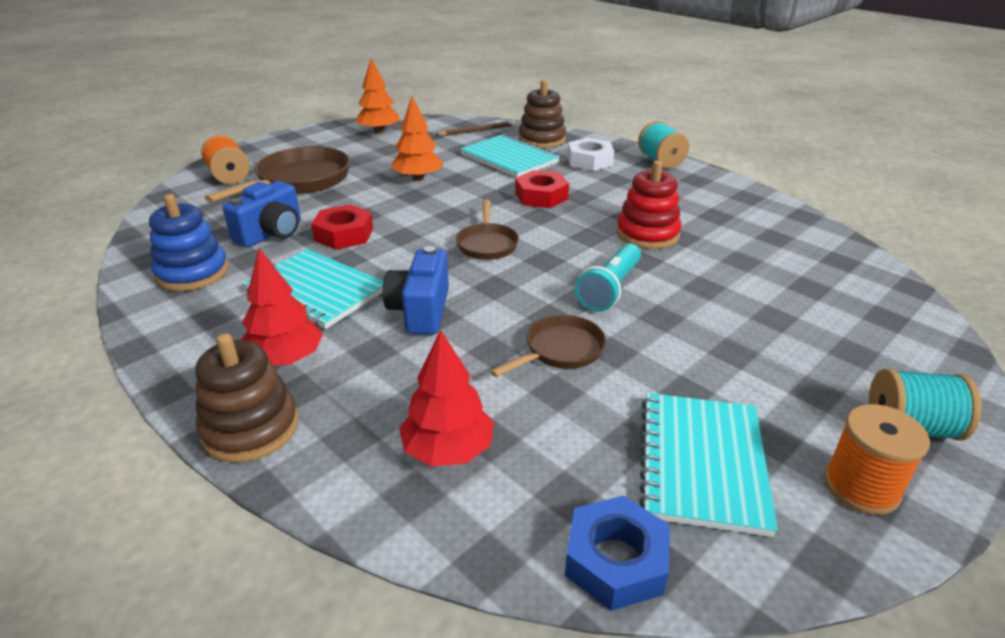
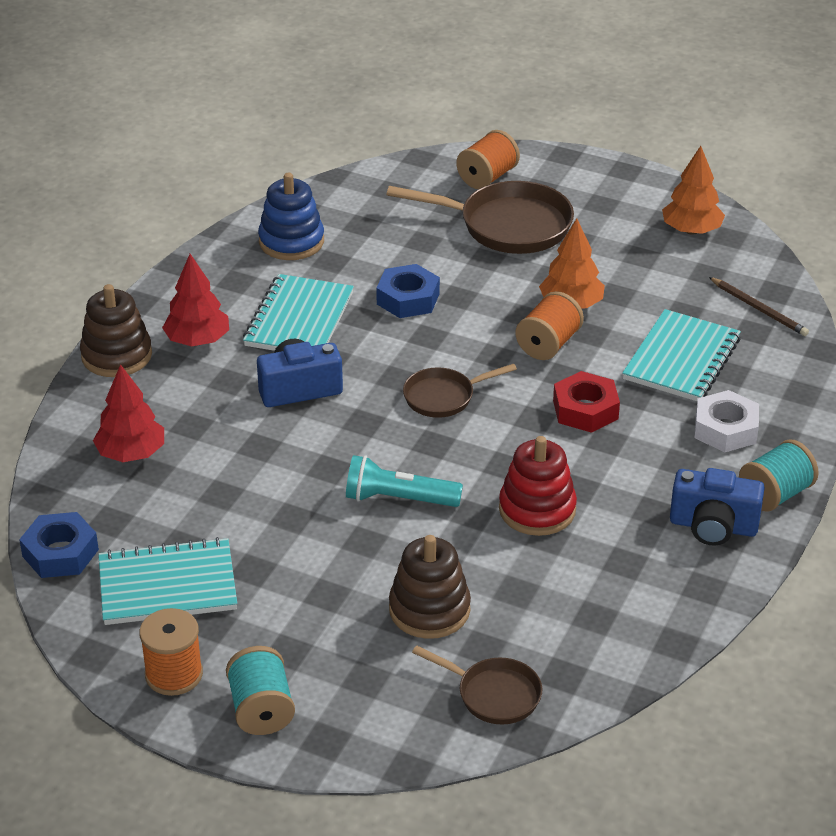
camera: 70 degrees right, 5 degrees up
(271, 233) = (383, 255): blue camera -> blue camera (713, 526)
(344, 234) = (408, 299): red nut -> blue nut
(456, 194) = (548, 344): none -> orange spool
(542, 139) = (771, 372): brown stacking toy -> brown stacking toy (429, 609)
(560, 351) = (277, 485): brown pan -> brown pan (493, 694)

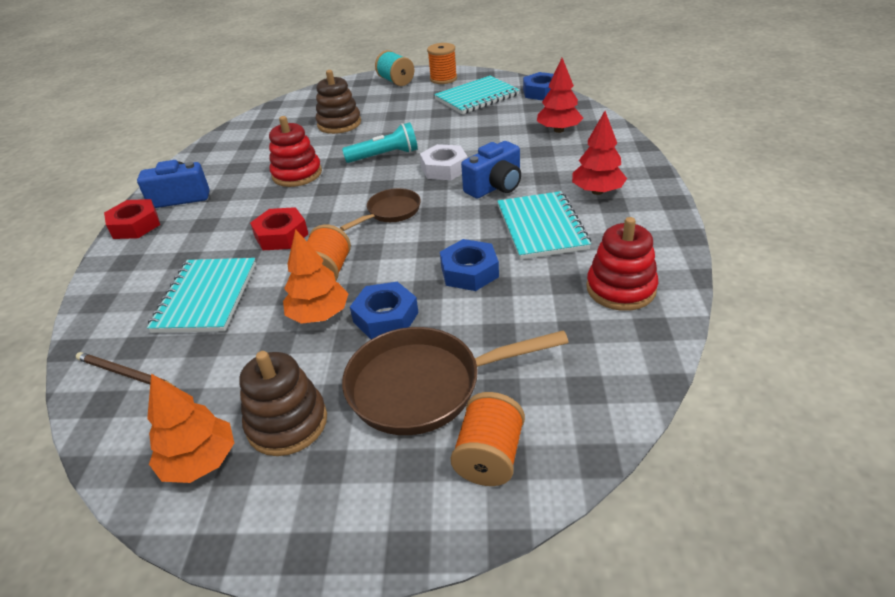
camera: 160 degrees right, 0 degrees up
(116, 355) = (637, 167): brown stacking toy -> brown stacking toy (287, 423)
(291, 241) = (620, 288): blue stacking toy -> red stacking toy
(493, 694) = (293, 110): brown pan -> none
(510, 283) = (386, 317): none -> blue nut
(725, 429) = (169, 254): white nut -> white nut (444, 168)
(775, 494) = (135, 225): turquoise spool -> red nut

